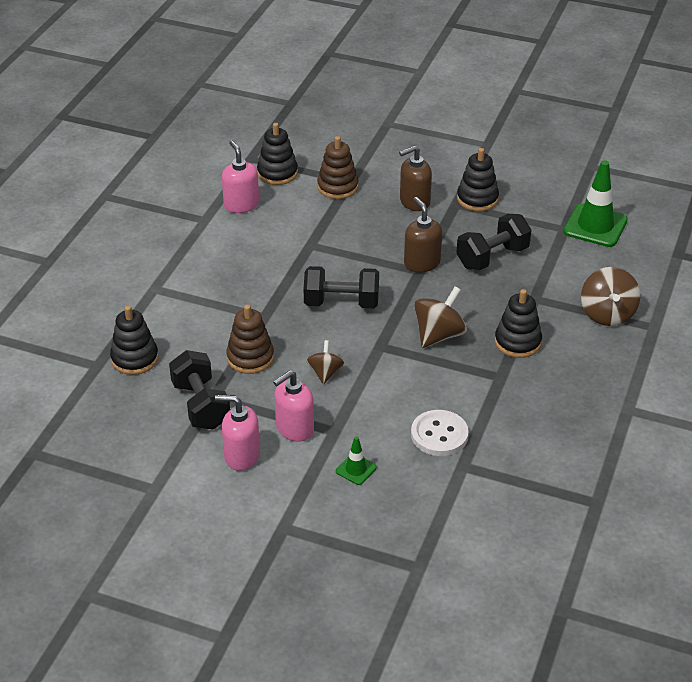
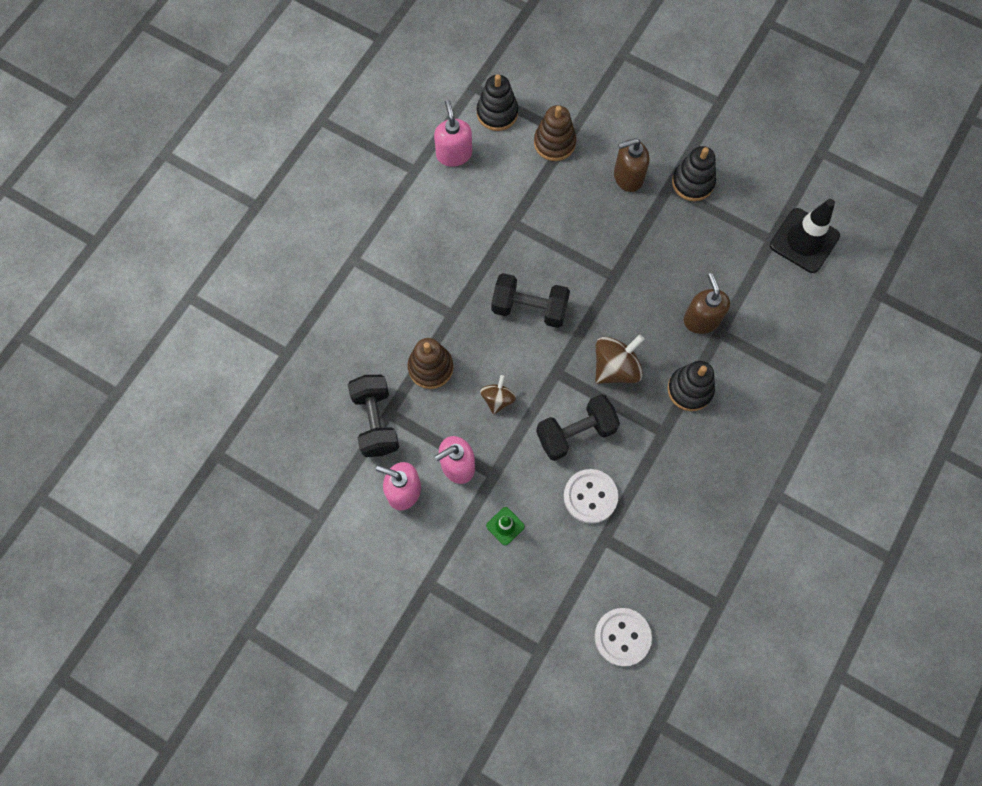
camera: 10 degrees right, 30 degrees up
(134, 359) = (322, 351): black stacking toy -> none
(421, 263) = (618, 266): brown soap dispenser -> brown soap dispenser (701, 319)
(492, 257) = (690, 268): black dumbbell -> black dumbbell (576, 433)
(503, 542) = (622, 637): none -> white button
(595, 226) = (804, 241): green traffic cone -> black traffic cone
(607, 314) = (786, 366): brown spinning top -> none

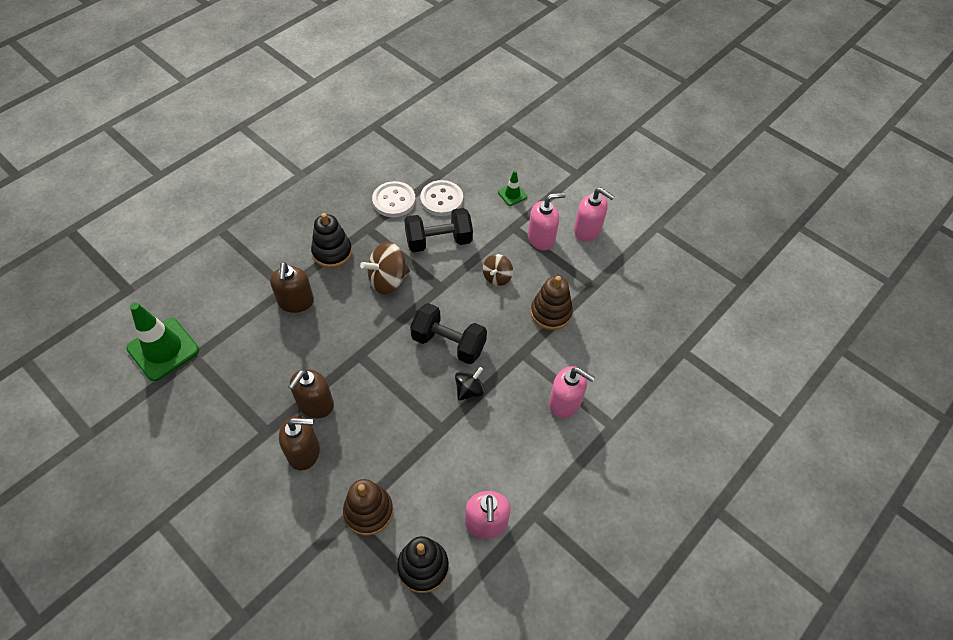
camera: 170 degrees left, 15 degrees down
(376, 421) = (605, 281): black dumbbell -> none
(401, 272) = (565, 402): none -> pink soap dispenser
(496, 264) = (469, 390): none -> black spinning top
(622, 637) = (447, 123): white button -> white button (394, 200)
(636, 220) = (315, 404): none -> brown soap dispenser
(692, 182) = (239, 431): black stacking toy -> none
(804, 241) = (163, 349): black traffic cone -> green traffic cone

